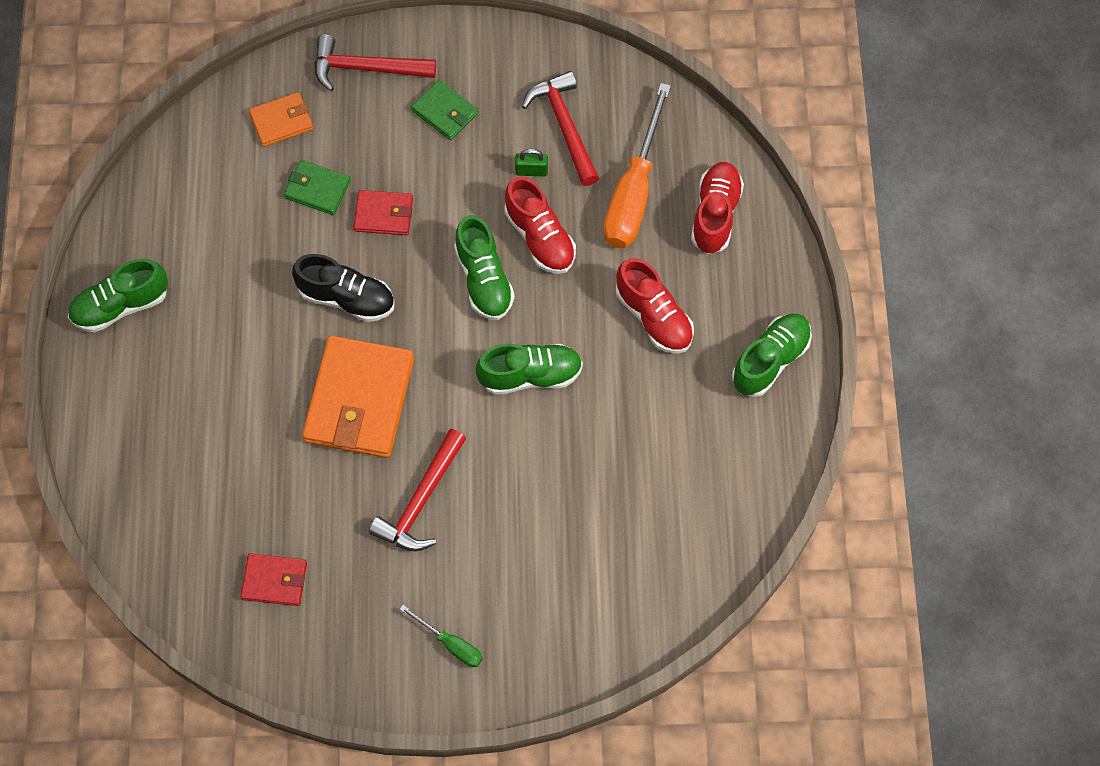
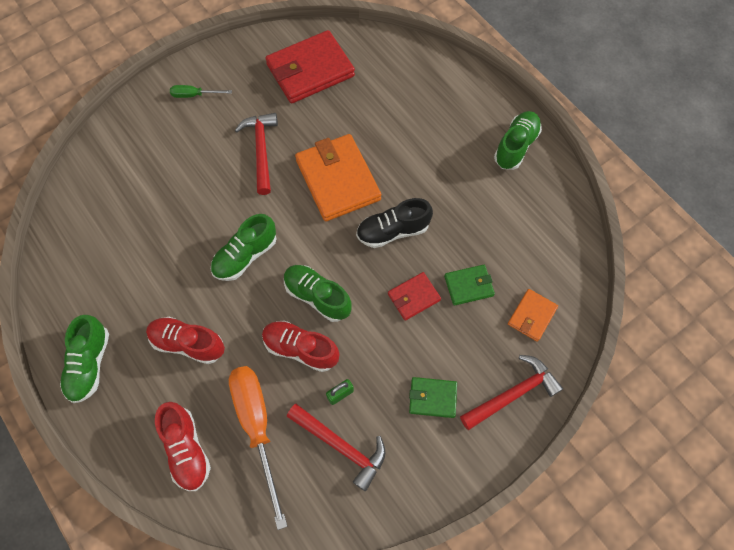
camera: 145 degrees right, 0 degrees up
(274, 581) = (310, 70): red wallet -> red wallet, size x1.97

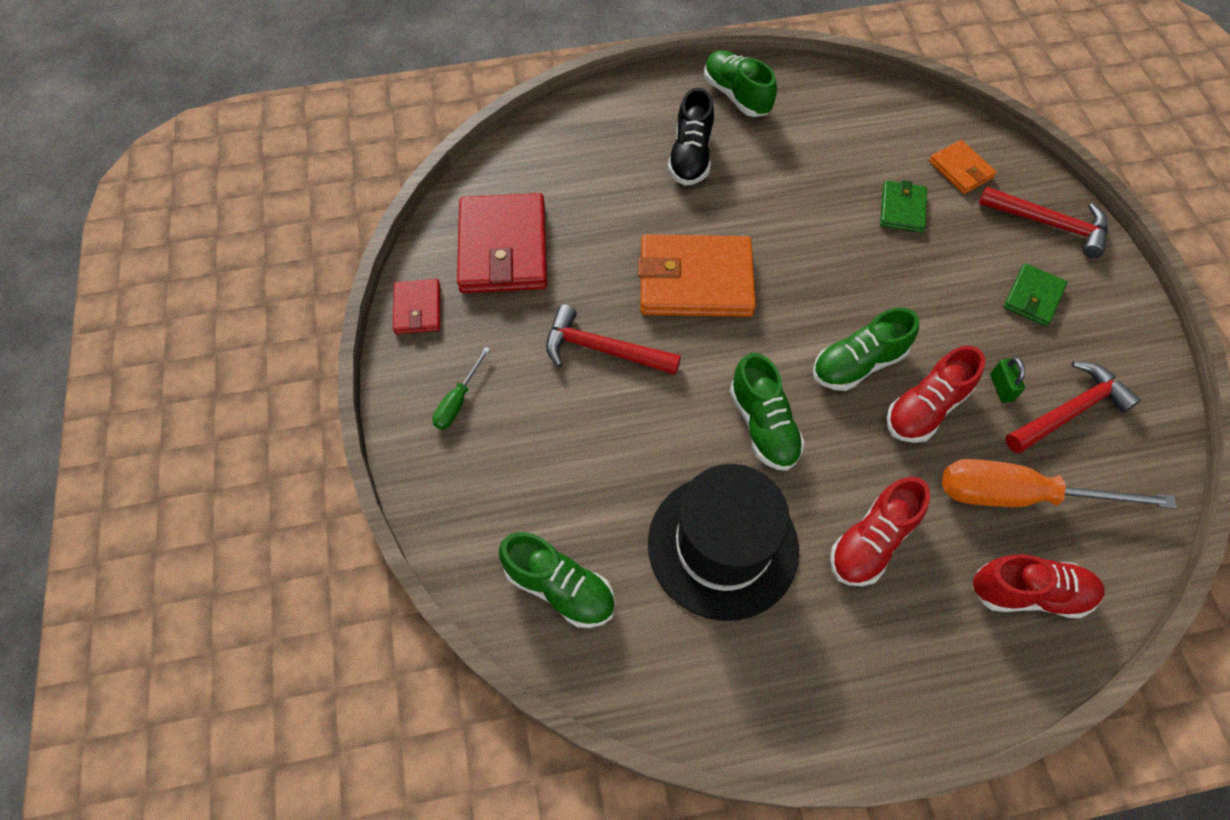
camera: 65 degrees left, 5 degrees down
(90, 364) = (859, 689): green shoe -> green shoe (560, 587)
(154, 262) = (722, 546): none -> black hat
(393, 231) = (797, 252): black shoe -> black shoe (690, 156)
(414, 297) = (897, 265): red wallet -> red wallet (417, 309)
(512, 394) = (1049, 224): red hammer -> red hammer turned 120 degrees clockwise

